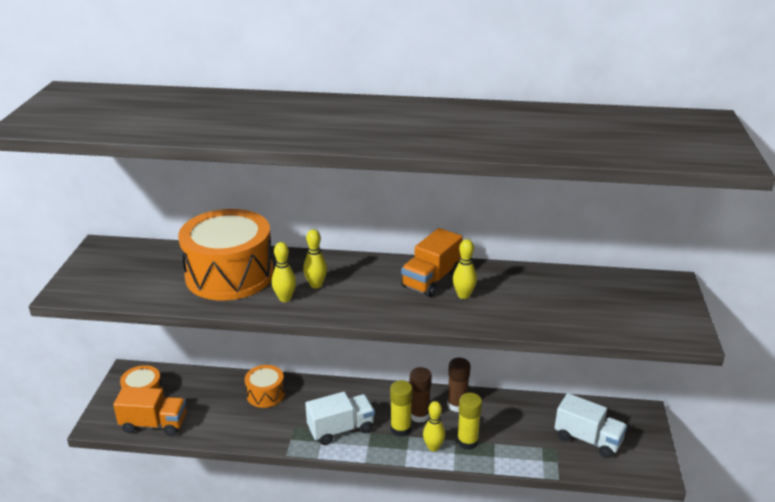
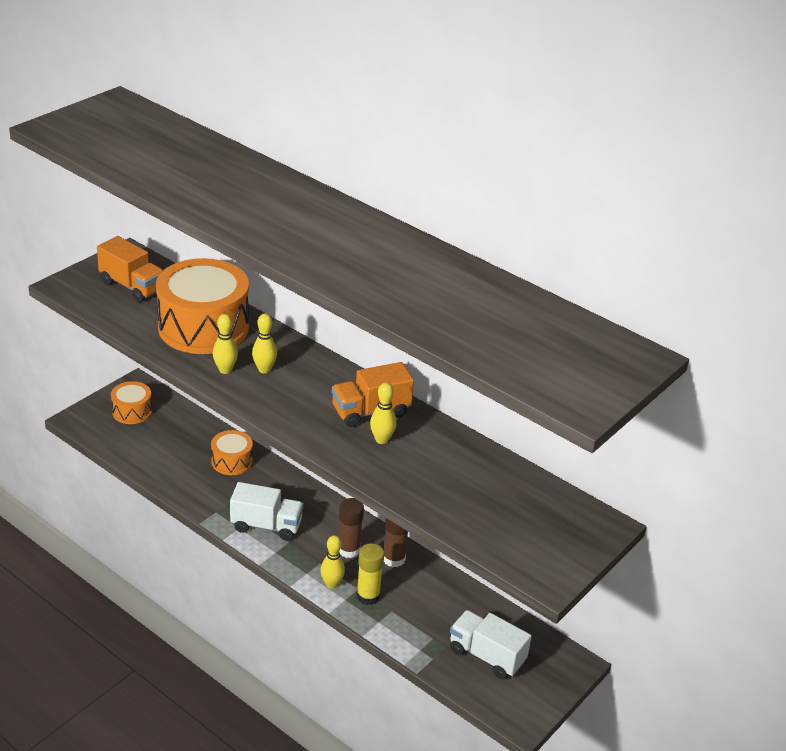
camera: 30 degrees right, 5 degrees up
(154, 424) = (119, 442): orange truck -> orange truck (132, 286)
(400, 429) = (319, 553): yellow glue stick -> none
(588, 439) = (486, 656): white truck -> white truck turned 150 degrees clockwise

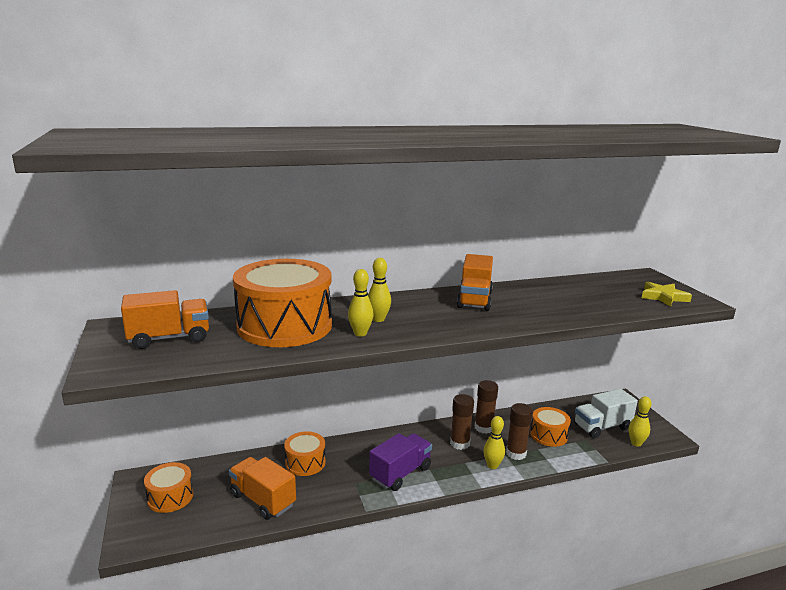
camera: 55 degrees left, 15 degrees down
(166, 460) = (263, 500): none -> orange truck
(266, 525) = (400, 473): white truck -> purple truck
(368, 596) = (516, 453): yellow glue stick -> brown glue stick
(381, 440) = (513, 305): yellow bowling pin -> yellow bowling pin (636, 443)
(426, 613) = (548, 435): none -> orange drum
(531, 547) = (663, 297): none -> yellow star

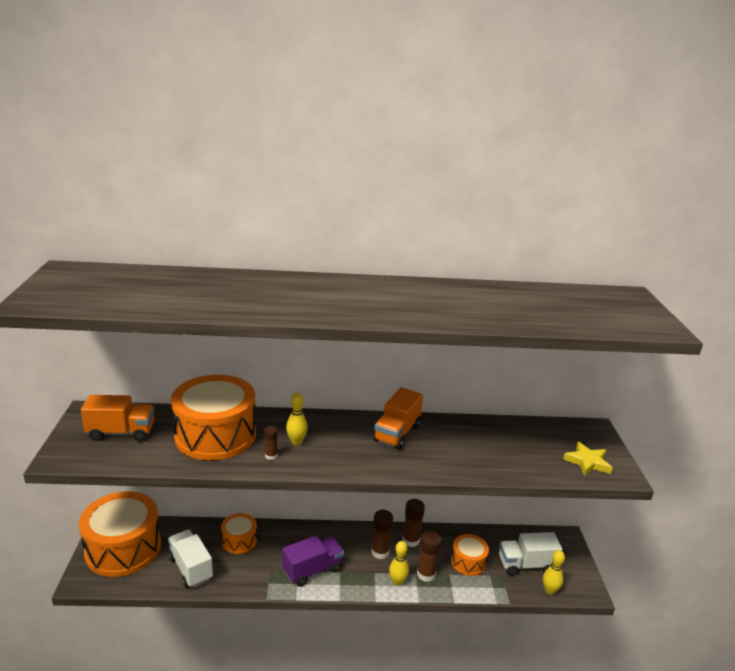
camera: 15 degrees right, 5 degrees up
(170, 497) = (123, 548): orange drum -> orange drum, size x2.03
(263, 500) = (190, 568): orange truck -> white truck
(360, 333) = (271, 456): yellow bowling pin -> brown glue stick

